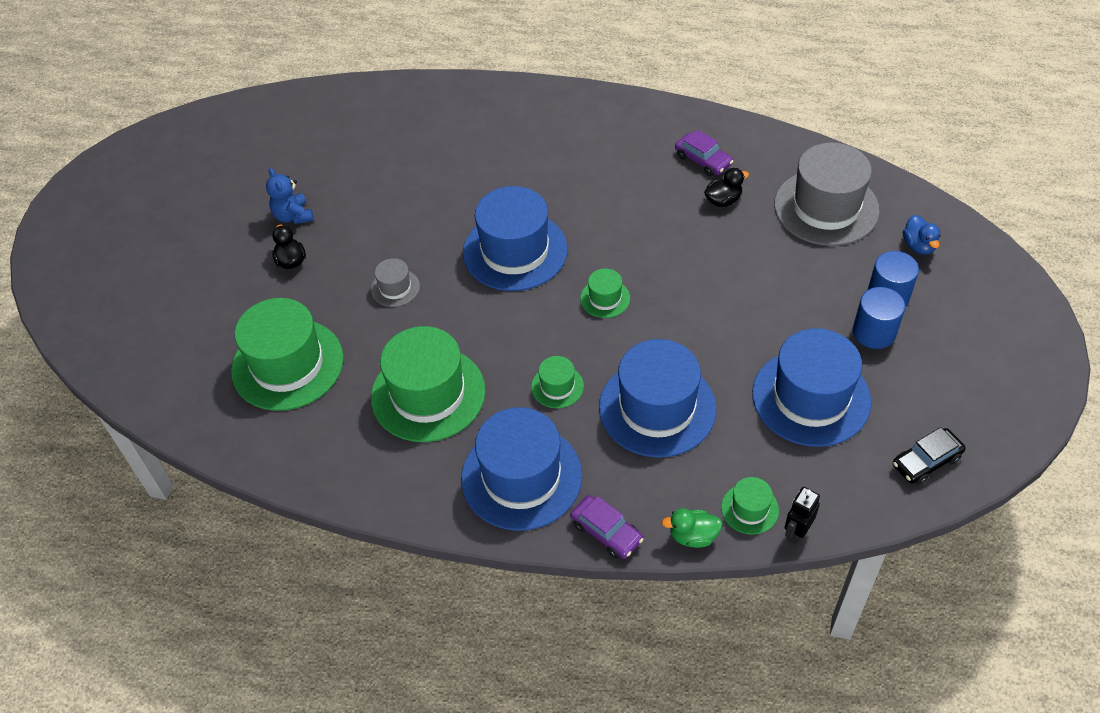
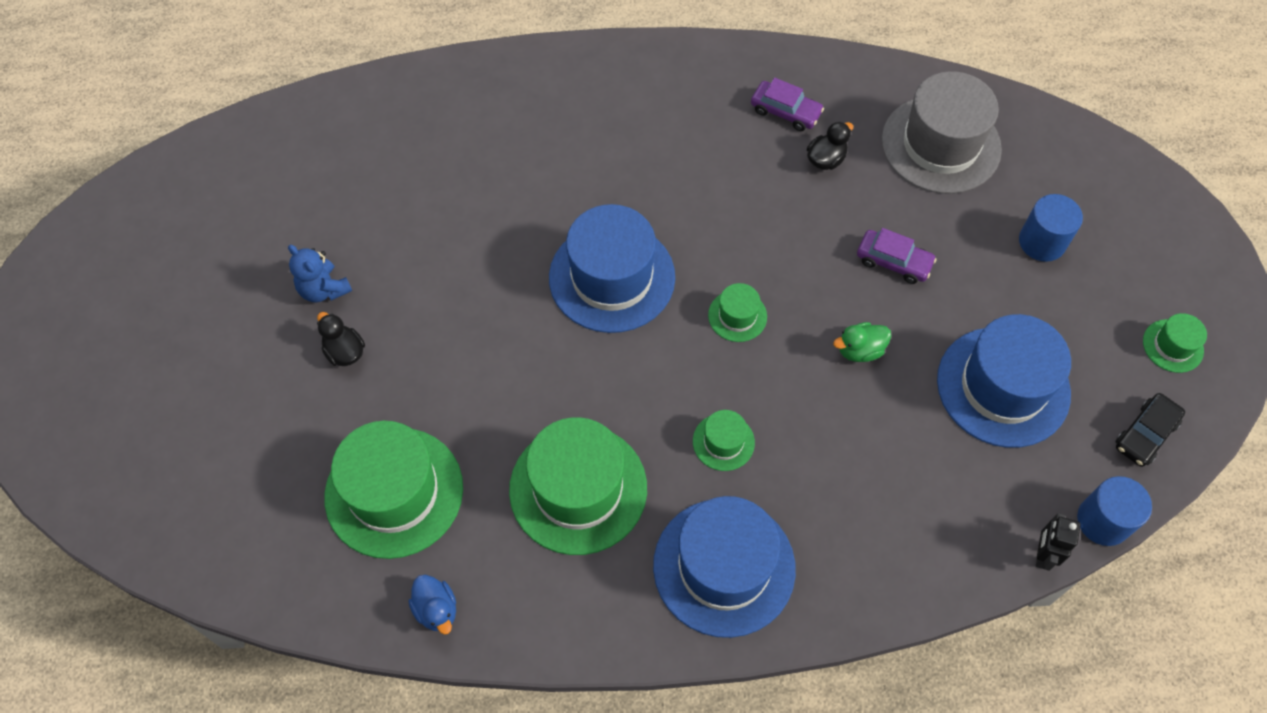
camera: 20 degrees left, 10 degrees up
(395, 288) = (487, 358): grey hat -> none
(606, 532) = (842, 609): purple car -> purple car (893, 261)
(657, 408) = (843, 441): blue hat -> none
(693, 536) = (936, 589): green duck -> green duck (859, 350)
(749, 509) = (984, 539): green hat -> green hat (1173, 346)
(874, 332) = (1042, 290): blue cylinder -> blue cylinder (1103, 521)
(918, 246) = (1053, 172): blue duck -> blue duck (436, 610)

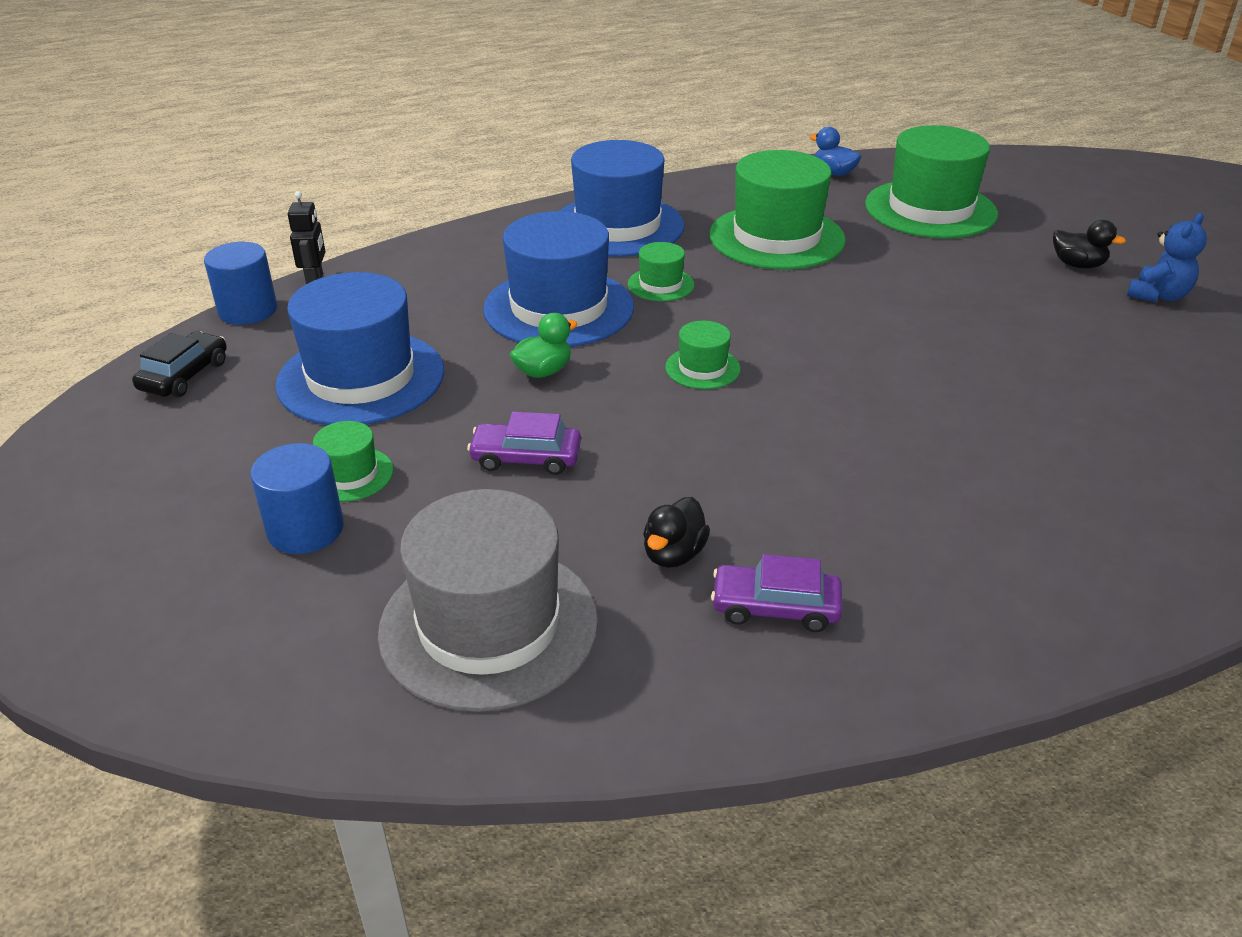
camera: 160 degrees right, 25 degrees down
(324, 289) = (1158, 296): blue teddy bear -> blue teddy bear turned 105 degrees clockwise
(612, 277) = (872, 367): blue hat -> blue hat (558, 308)
(1173, 346) = (123, 458): green hat -> green hat (350, 474)

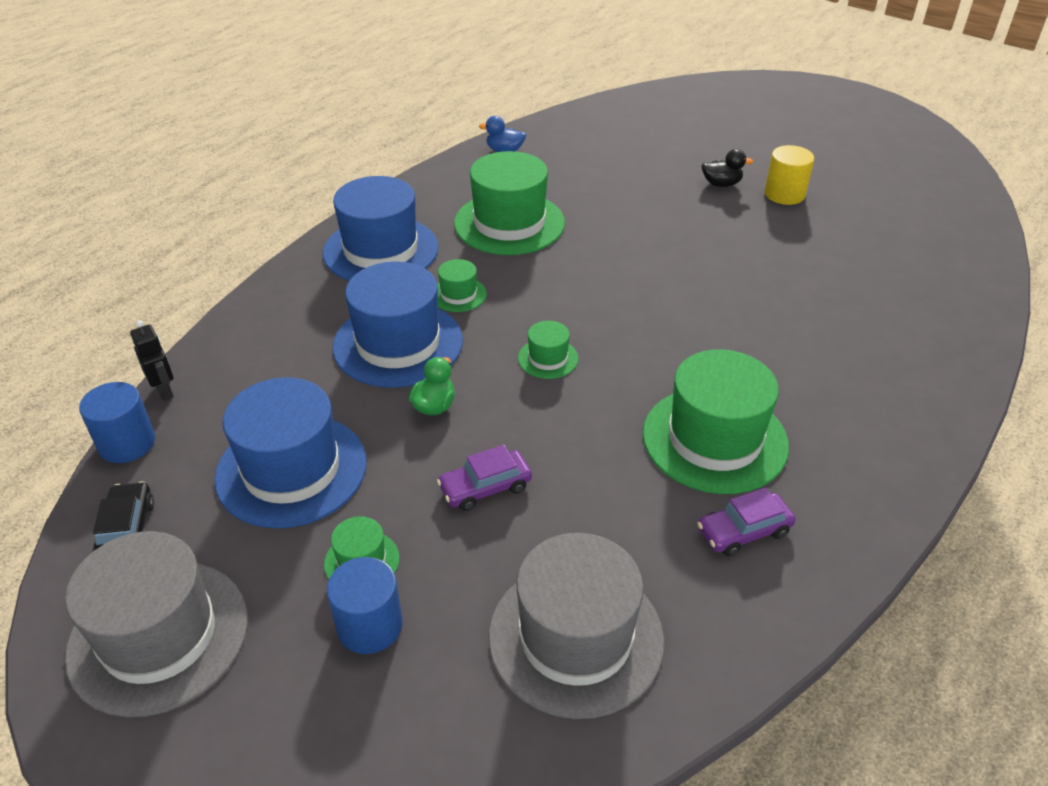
camera: 30 degrees left, 5 degrees up
(131, 463) = (158, 636): none -> grey hat
(673, 554) = (650, 521): black duck -> none
(930, 209) = (595, 164): green hat -> green hat (714, 439)
(1158, 296) = (784, 194): blue teddy bear -> yellow cylinder

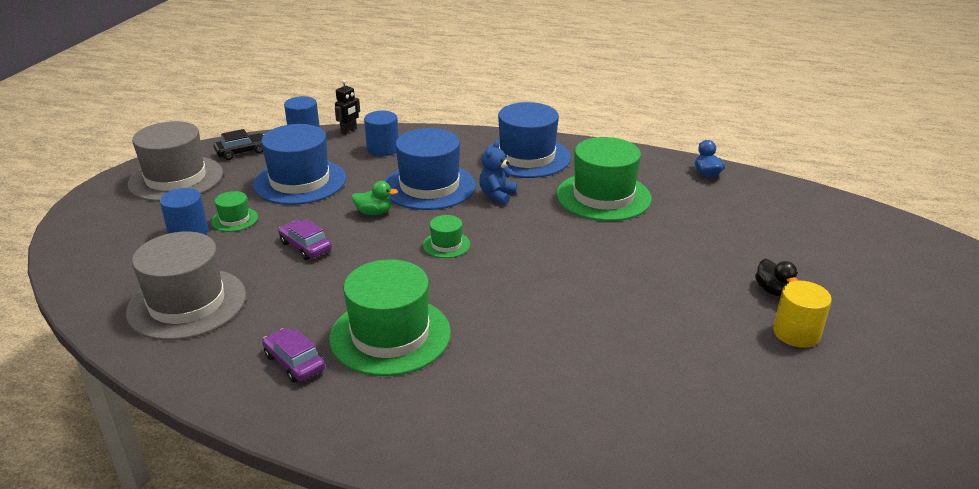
camera: 70 degrees right, 10 degrees down
(256, 366) = (383, 149): none -> blue cylinder
(458, 294) = (497, 195): green hat -> blue teddy bear

